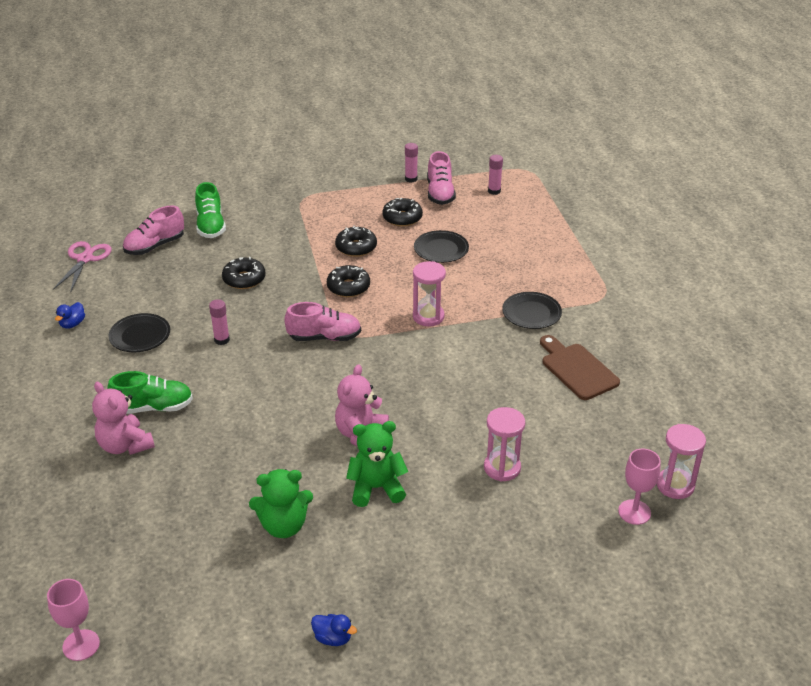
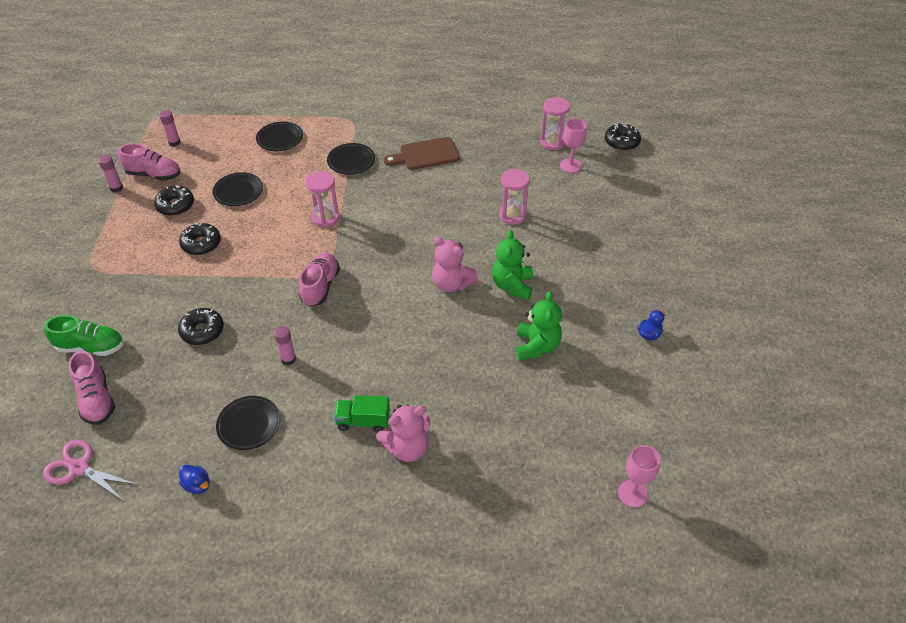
camera: 75 degrees left, 10 degrees up
(153, 407) = (363, 421): green shoe -> green truck
(348, 287) = (258, 259): black donut -> black donut (621, 142)
(540, 254) = (280, 139): none -> black plate

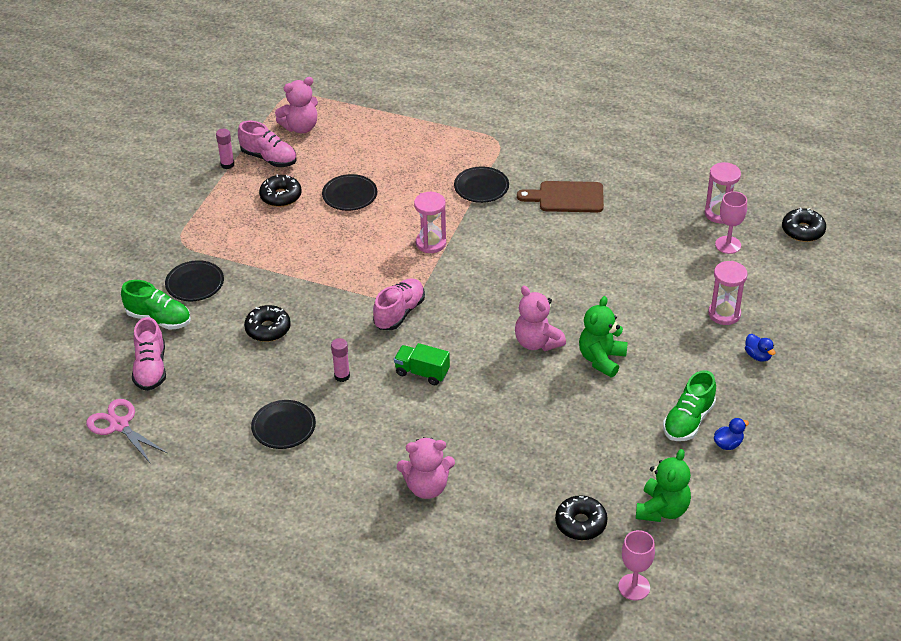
camera: 20 degrees right, 5 degrees down
(174, 142) = (300, 127): pink glue stick -> pink teddy bear
(197, 485) = (219, 467): blue duck -> blue duck (758, 356)
(201, 244) = (294, 242): black donut -> black donut (581, 523)
(280, 139) = (413, 146): black plate -> black plate (195, 283)
(363, 421) = (393, 452): green truck -> green truck (422, 373)
(512, 215) = (635, 285): pink hourglass -> pink hourglass (724, 314)
(536, 346) = (600, 426): green teddy bear -> green teddy bear (662, 509)
(607, 322) = (688, 421): none -> green shoe

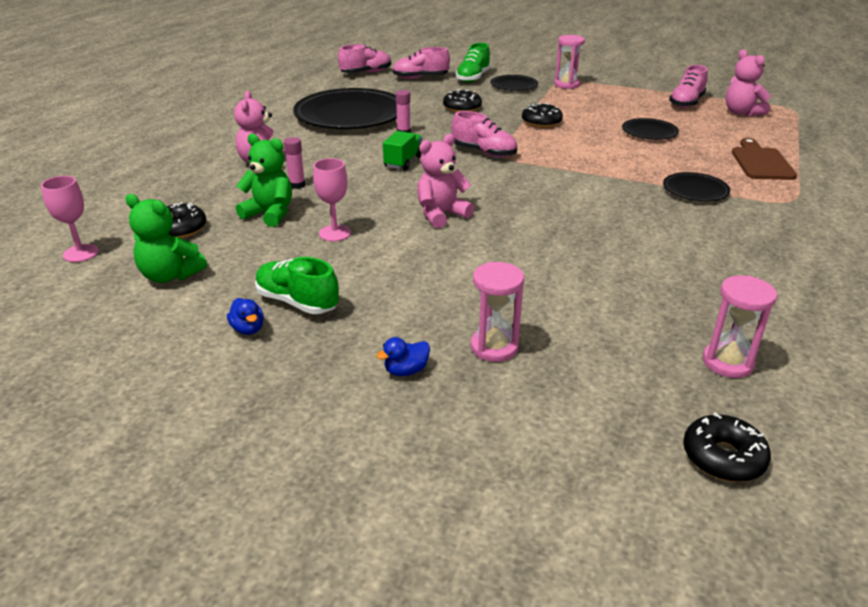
camera: 90 degrees right, 10 degrees down
(119, 425) = (366, 73): pink scissors -> pink shoe
(227, 164) = (668, 90): pink glue stick -> pink glue stick (297, 185)
(281, 196) = (634, 108): black donut -> black donut (541, 122)
(283, 427) = (350, 115): black plate -> black plate, size x2.13
(431, 243) = (589, 166): pink hourglass -> pink hourglass (566, 84)
(566, 197) = (703, 239): brown cutting board -> brown cutting board (761, 162)
(601, 359) = (411, 250): green teddy bear -> green teddy bear (270, 214)
(728, 245) = (652, 364): pink goblet -> pink goblet (335, 233)

